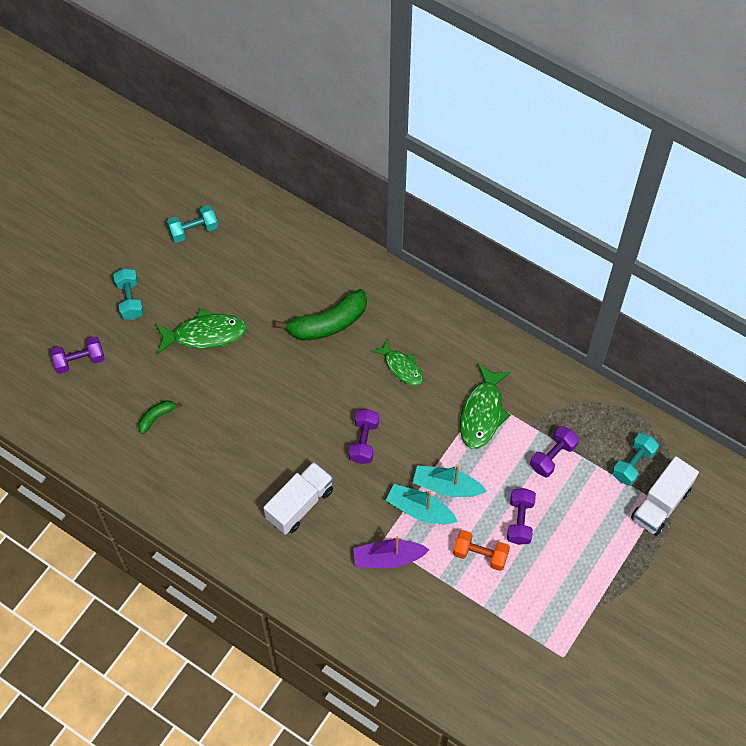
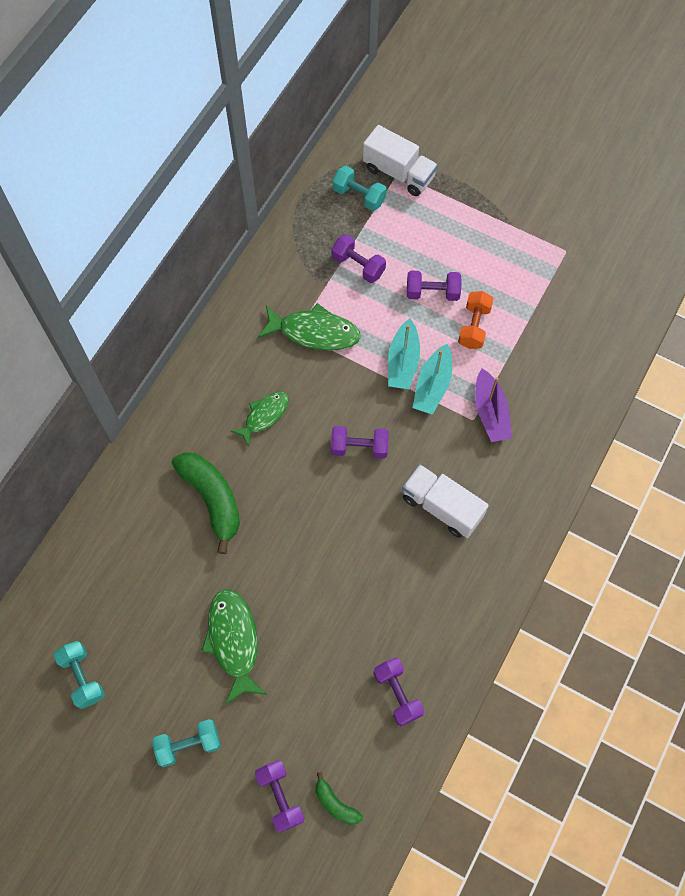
camera: 95 degrees left, 5 degrees up
(143, 452) = (397, 694): none -> purple dumbbell
(157, 417) = (351, 684): green banana -> green banana (335, 803)

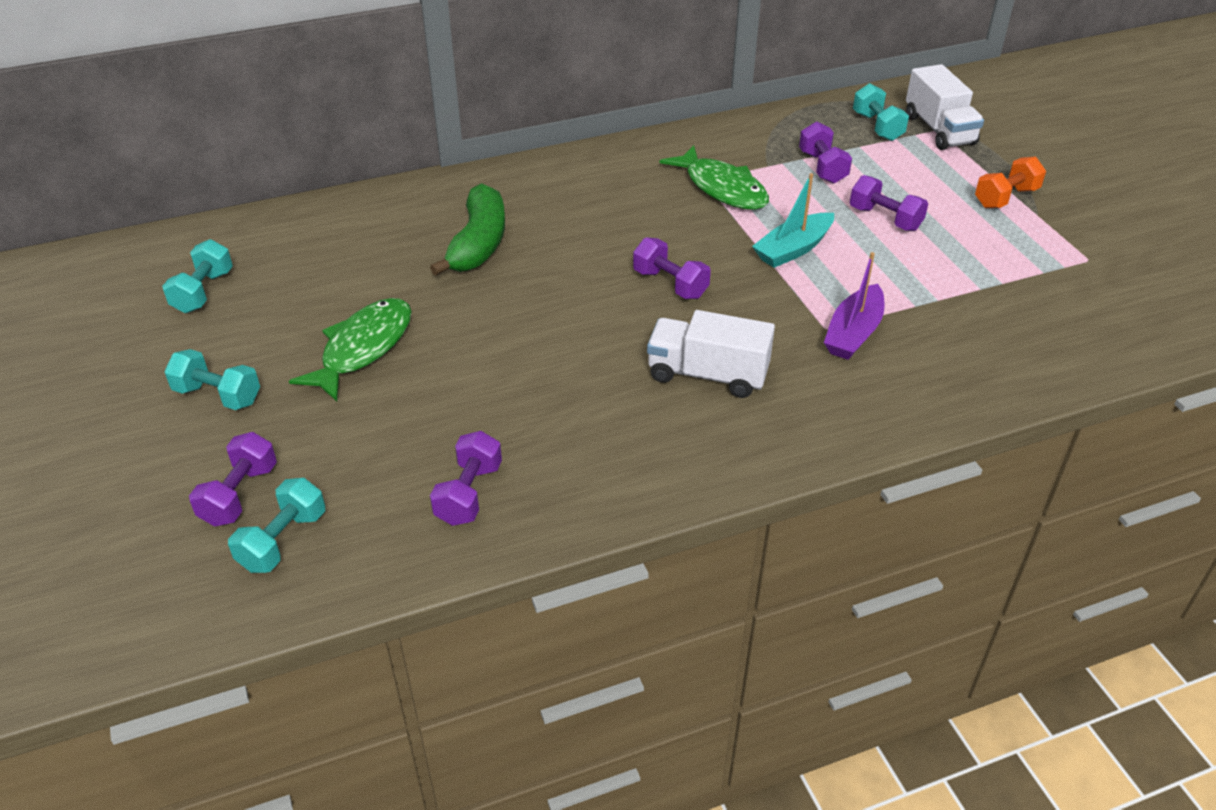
camera: 40 degrees right, 25 degrees down
(264, 416) = (601, 216): green fish -> none
(335, 803) = (283, 541): green banana -> turquoise dumbbell
(432, 386) = (807, 281): turquoise boat -> none
(442, 507) = (707, 374): white truck -> white truck turned 60 degrees counterclockwise
(474, 326) = (907, 262): orange dumbbell -> orange dumbbell (1006, 198)

